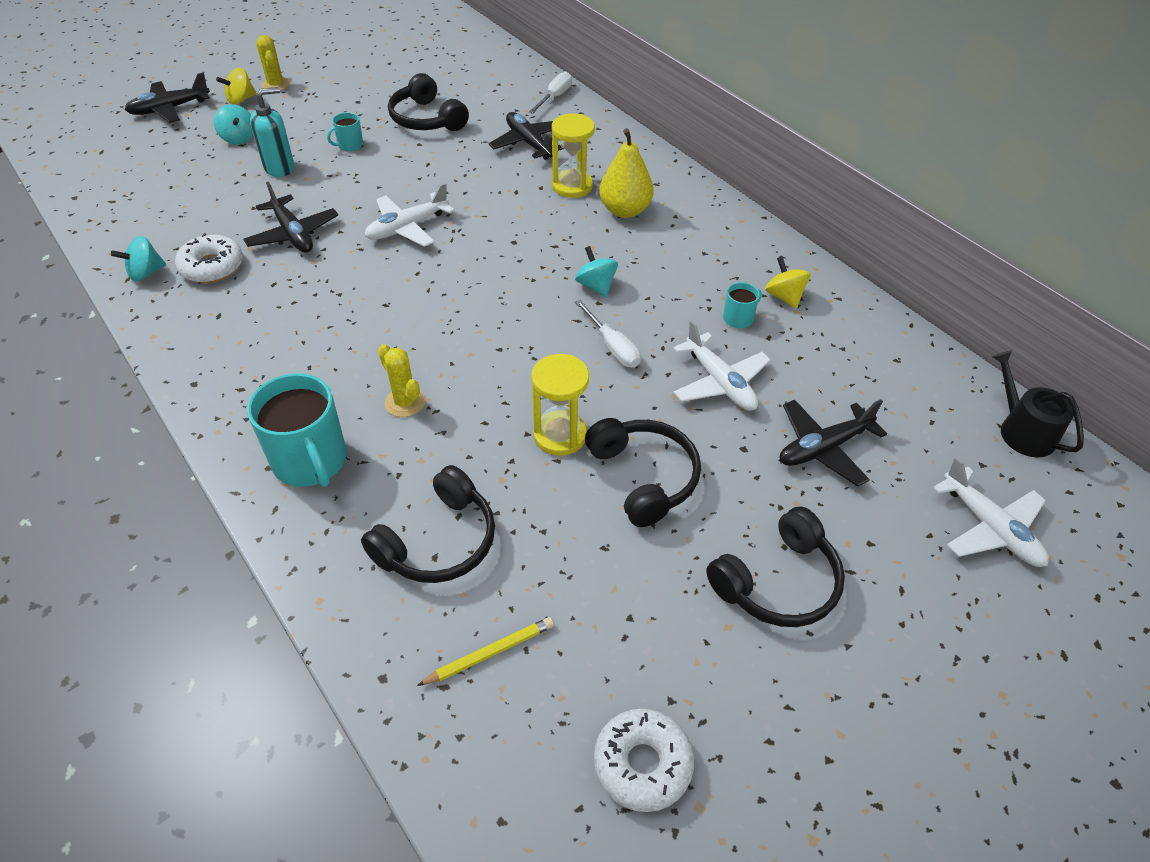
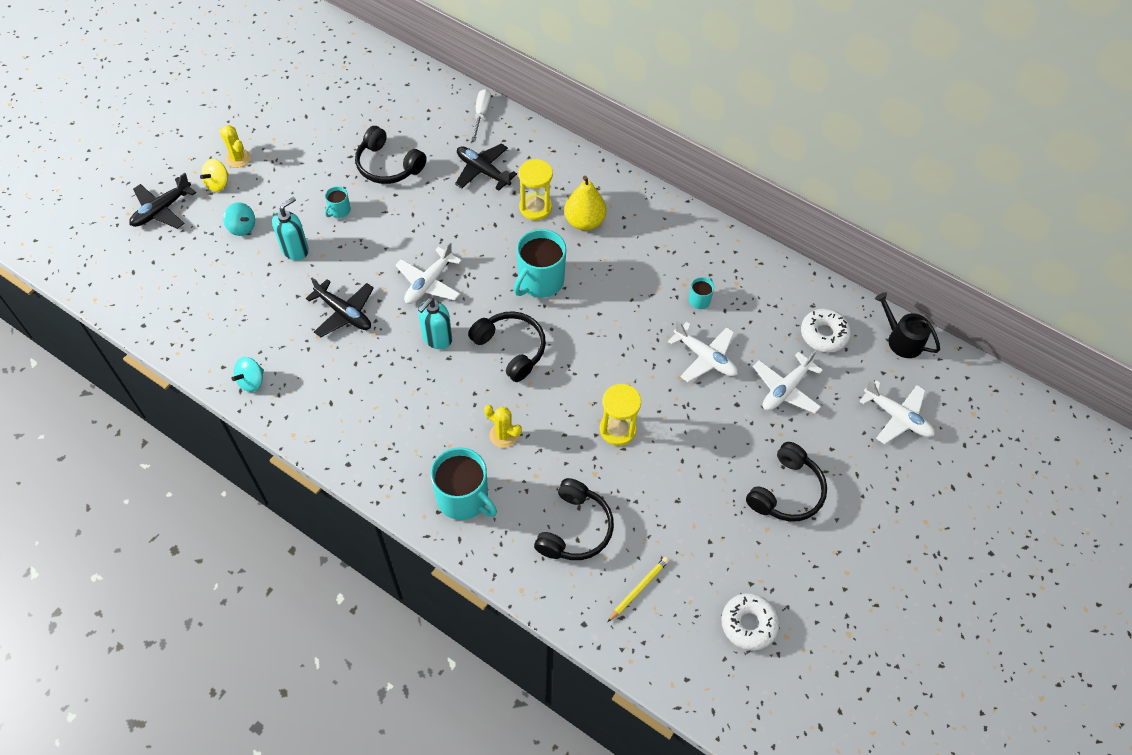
camera: 20 degrees left, 10 degrees up
(212, 267) = (299, 361): white donut -> white donut (824, 334)
(383, 281) = (437, 338): none -> turquoise soap dispenser
(540, 254) = (540, 281): none -> turquoise mug
(596, 286) = (591, 299): turquoise spinning top -> none
(612, 347) = (624, 349): white screwdriver -> none
(644, 477) = (682, 444): black headphones -> black headphones (511, 349)
(784, 296) = (724, 272): yellow spinning top -> none
(823, 448) = (785, 389): black plane -> white plane

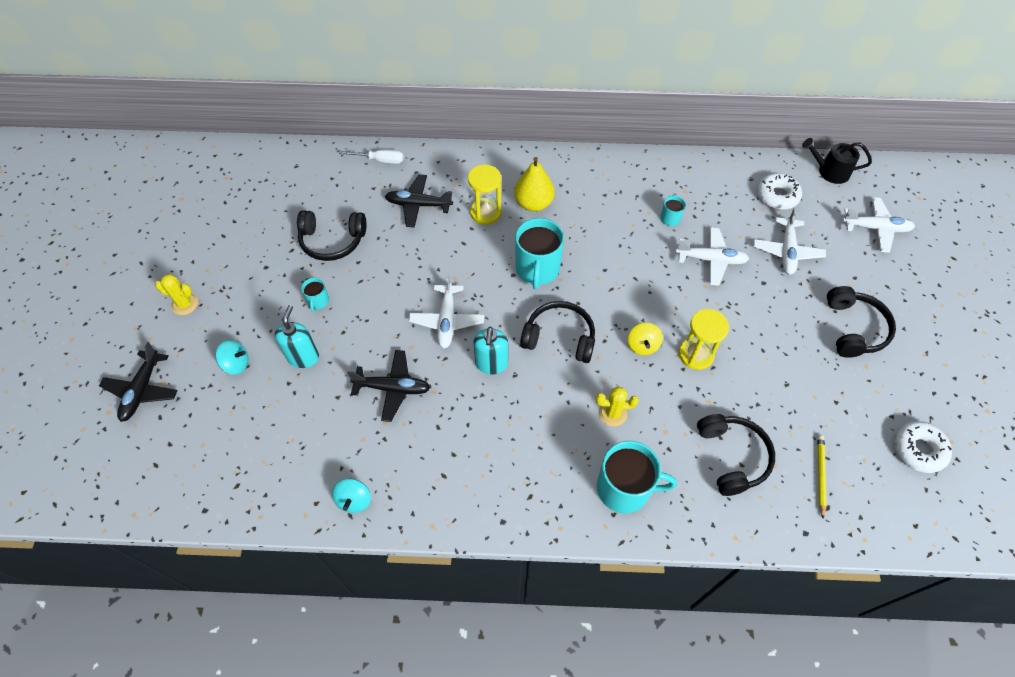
camera: 30 degrees left, 0 degrees up
(218, 183) = (182, 337): yellow spinning top -> yellow spinning top (642, 345)
(481, 114) = (380, 160): white screwdriver -> white screwdriver turned 120 degrees clockwise

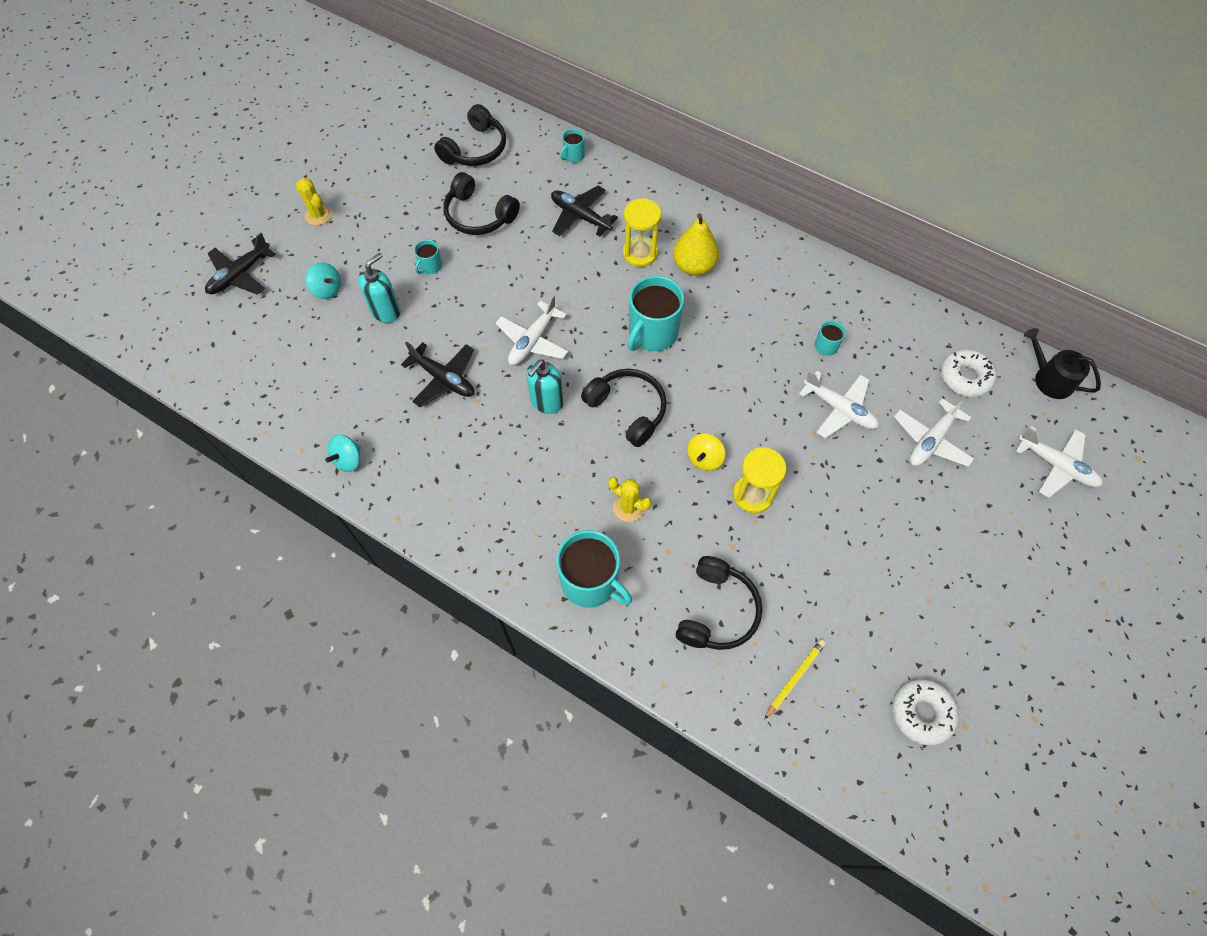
camera: 30 degrees right, 5 degrees up
(380, 160) = (573, 156): white screwdriver -> turquoise mug
(854, 329) = (945, 556): black headphones -> black headphones (475, 149)

